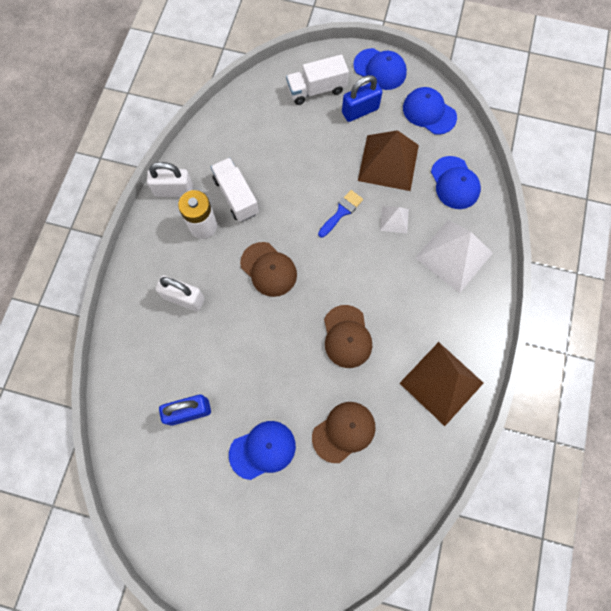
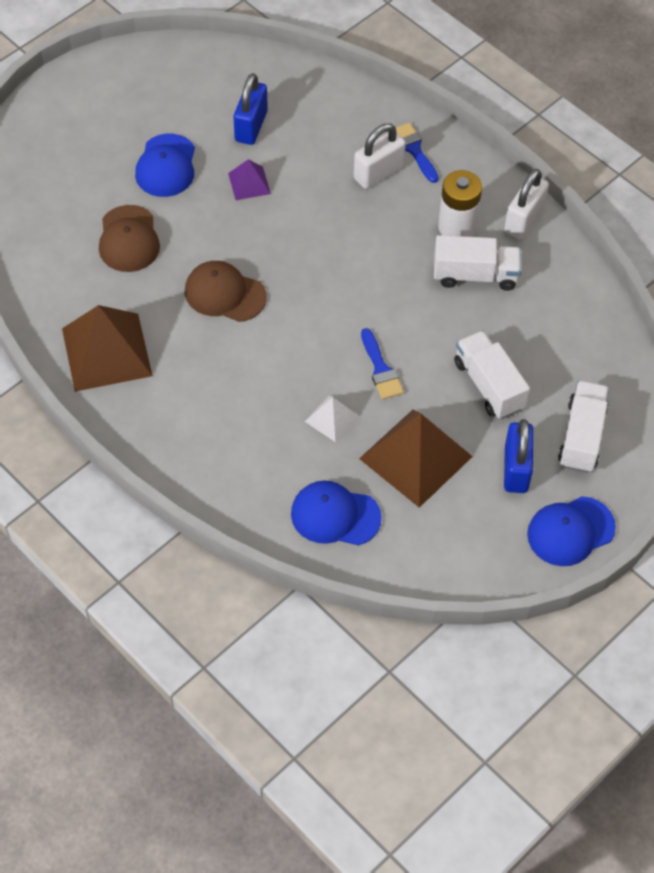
camera: 120 degrees right, 15 degrees down
(149, 286) = (414, 150): none -> blue brush
(243, 379) = (249, 183): none -> purple pyramid
(268, 269) = (358, 262): brown cap -> none
(313, 150) = (489, 385): none -> white truck
(429, 112) = (461, 550): blue cap -> none
(453, 255) = (240, 454): white pyramid -> none

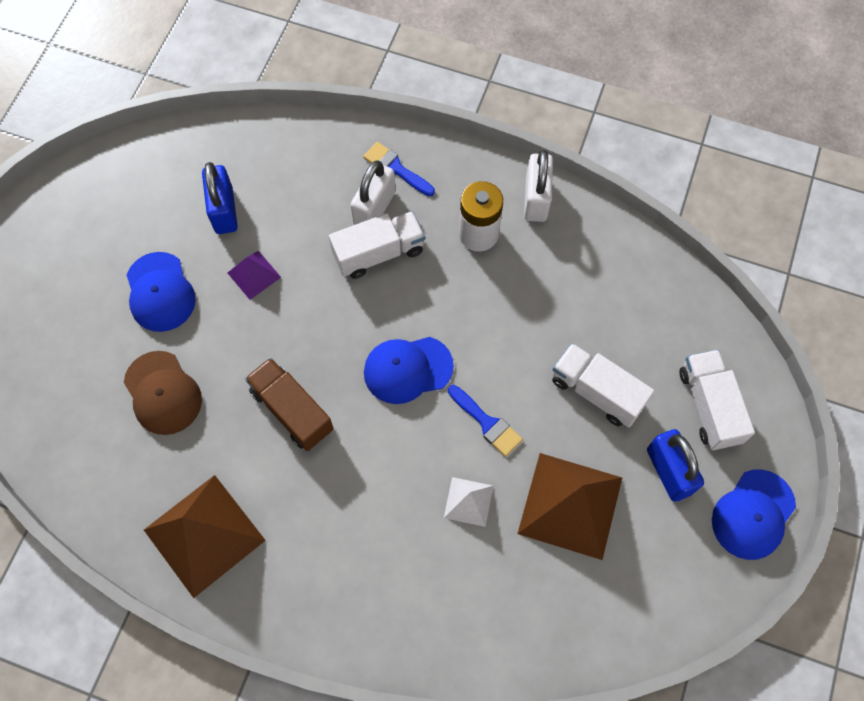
camera: 25 degrees left, 10 degrees up
(225, 294) = (292, 410): brown cap -> brown truck
(335, 515) = (528, 610): blue cap -> blue cap (407, 369)
(475, 275) = (522, 278): white truck -> white truck (379, 253)

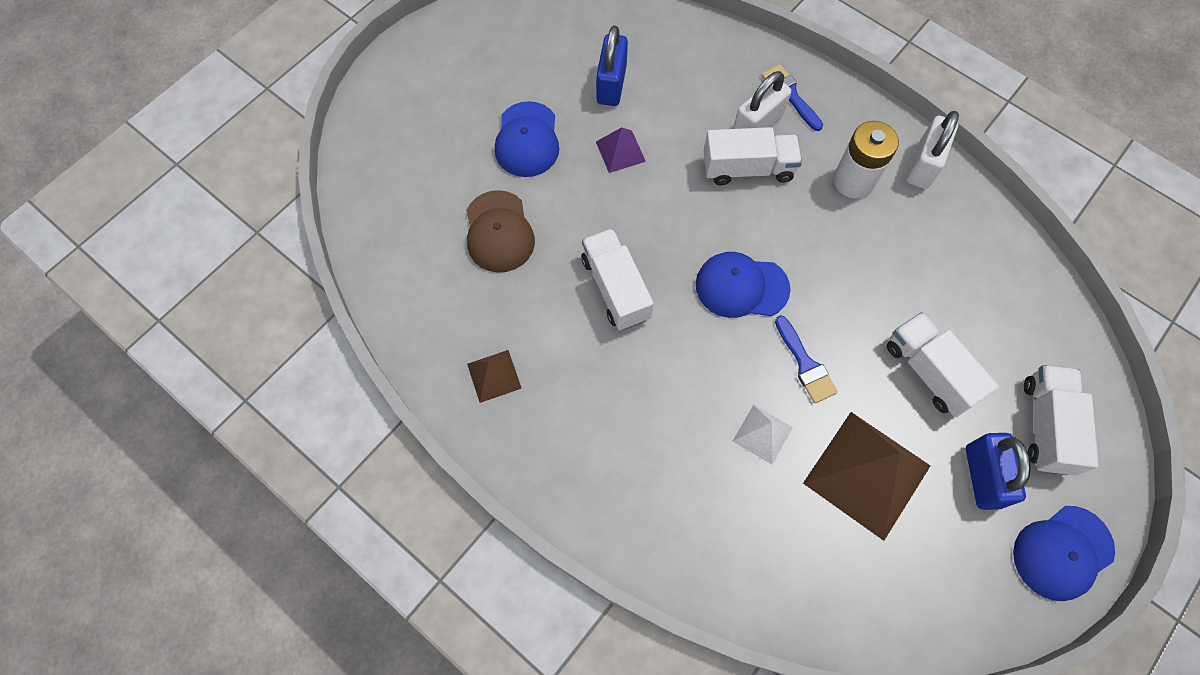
camera: 20 degrees right, 0 degrees up
(204, 535) = (494, 376): brown pyramid -> brown pyramid, size x0.49
(292, 410) = (615, 288): brown truck -> white truck

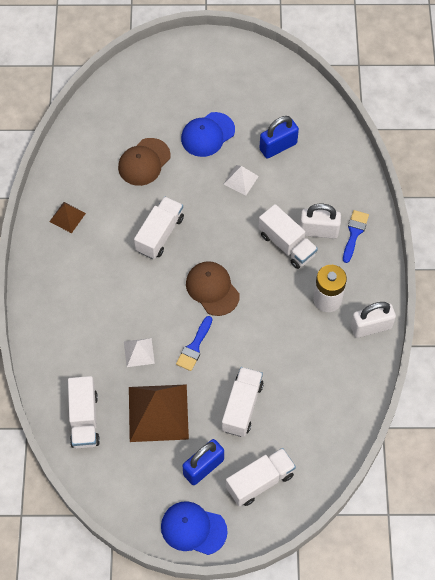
camera: 50 degrees right, 5 degrees down
(620, 151) = (241, 180): purple pyramid -> white pyramid
(741, 287) = (212, 289): blue cap -> brown cap
(809, 574) = (84, 419): none -> white truck

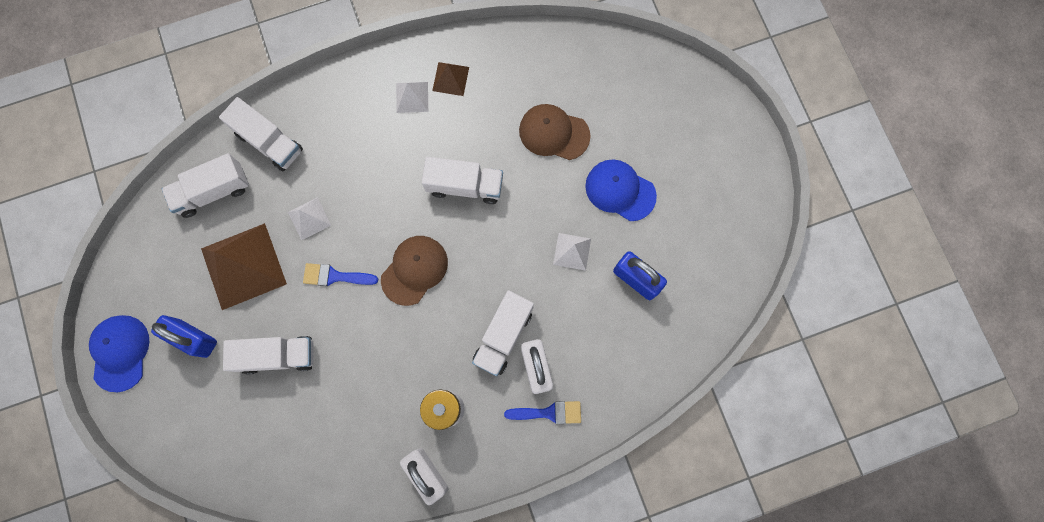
camera: 70 degrees right, 15 degrees up
(70, 249) = (412, 97): none -> white pyramid
(260, 481) = (194, 406): white truck -> white truck (269, 142)

